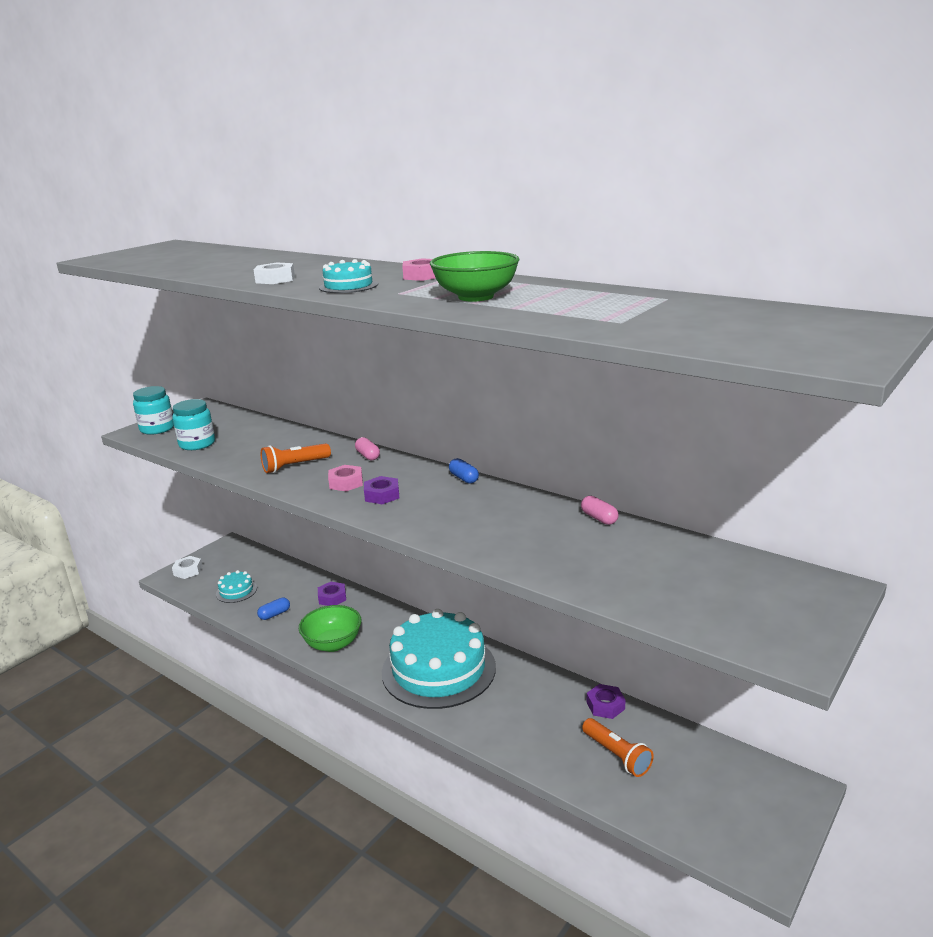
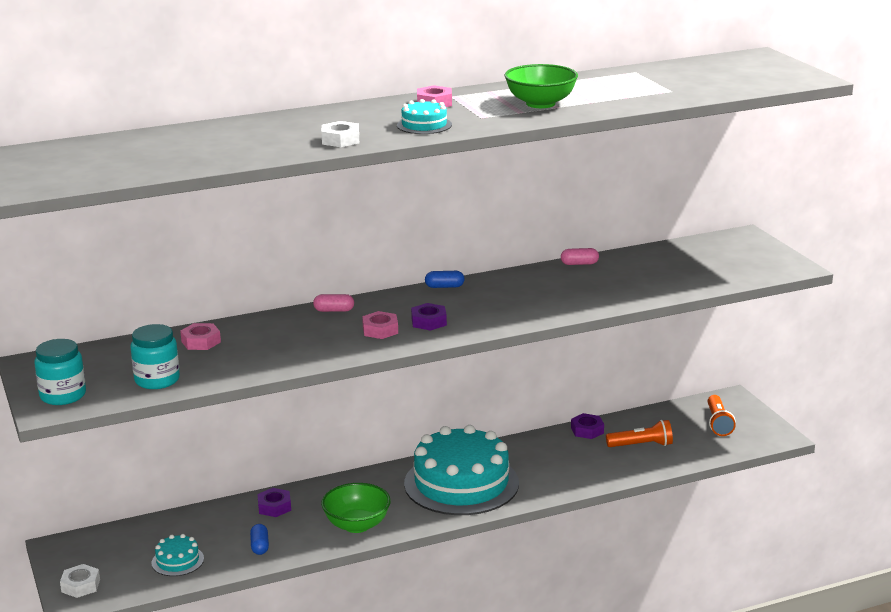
camera: 60 degrees left, 0 degrees up
(270, 435) = (201, 342): none -> pink nut
(295, 466) = (304, 344): orange flashlight -> orange flashlight (718, 423)

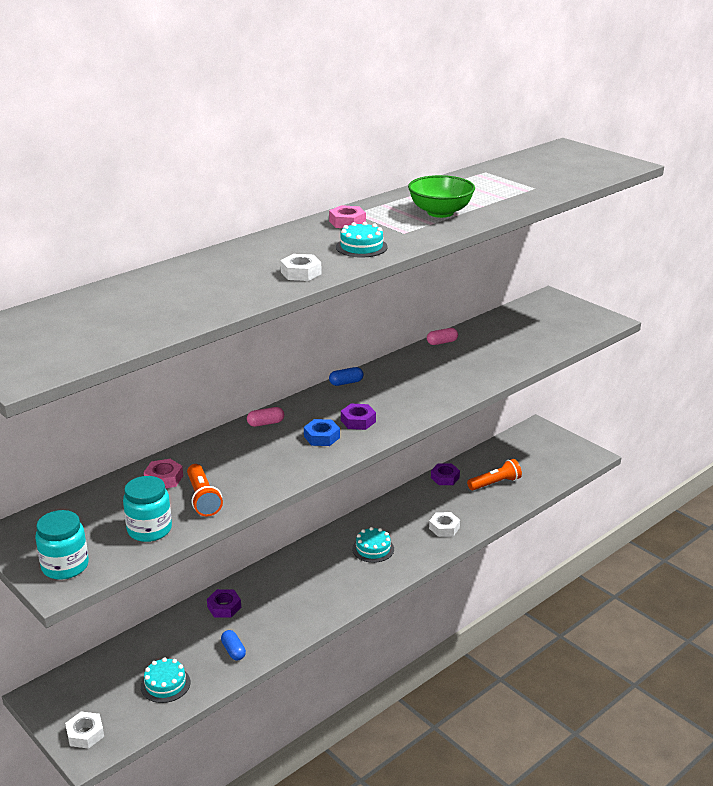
camera: 20 degrees left, 5 degrees up
(357, 525) = (308, 609): green bowl -> none
(380, 330) = (321, 437): pink nut -> blue nut
(461, 483) = (373, 549): turquoise cake -> turquoise cake, size x0.42
(553, 478) = (444, 528): none -> white nut
(718, 423) = (540, 452): orange flashlight -> orange flashlight (203, 498)

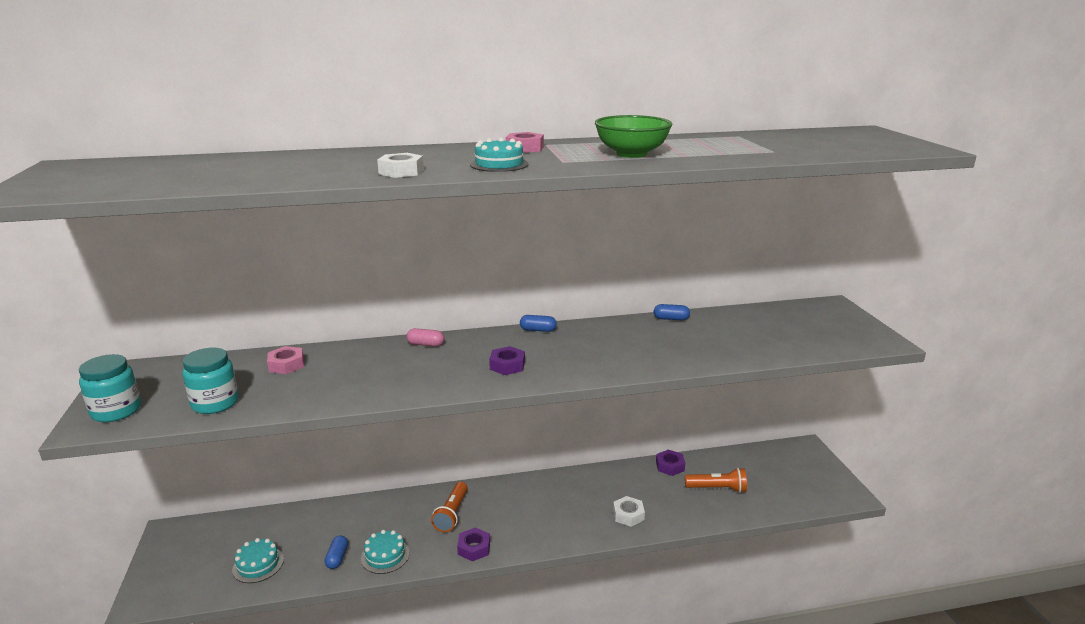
camera: 30 degrees right, 5 degrees down
(85, 734) = (159, 581): white nut -> none
(203, 498) = (291, 391): orange flashlight -> orange flashlight (452, 514)
(224, 607) = (370, 514): purple nut -> purple nut (474, 548)
(321, 437) = (457, 370): blue nut -> none
(373, 549) = (543, 510): turquoise cake -> turquoise cake (385, 555)
(442, 342) = (671, 319): pink capsule -> blue capsule

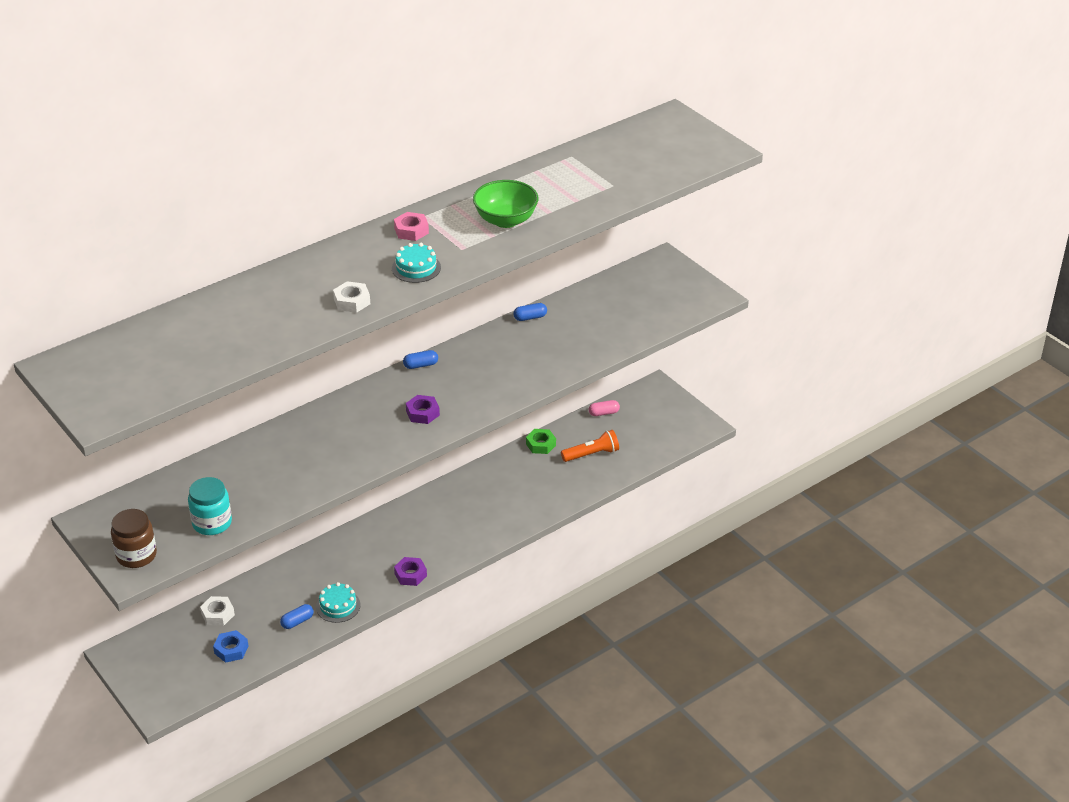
camera: 25 degrees left, 15 degrees up
(116, 411) = (136, 555): turquoise jar -> brown jar
(258, 564) = (231, 650): turquoise cake -> blue nut
(286, 365) = (230, 469): pink nut -> none
(337, 558) = (297, 621): blue capsule -> blue capsule turned 75 degrees clockwise
(425, 344) = (333, 411): pink capsule -> pink capsule (603, 413)
(452, 514) = (369, 552): orange flashlight -> none
(628, 515) = (526, 503): white nut -> white nut (218, 614)
(670, 466) = (541, 444): purple nut -> green nut

